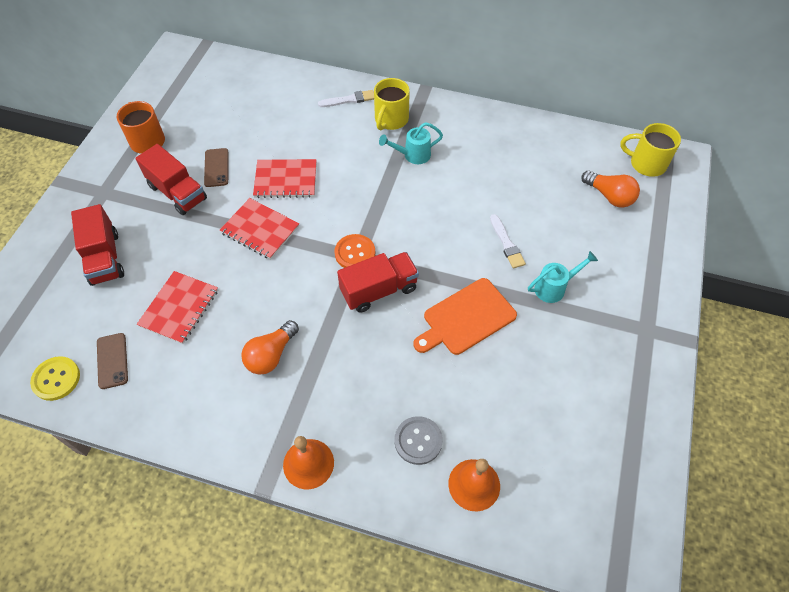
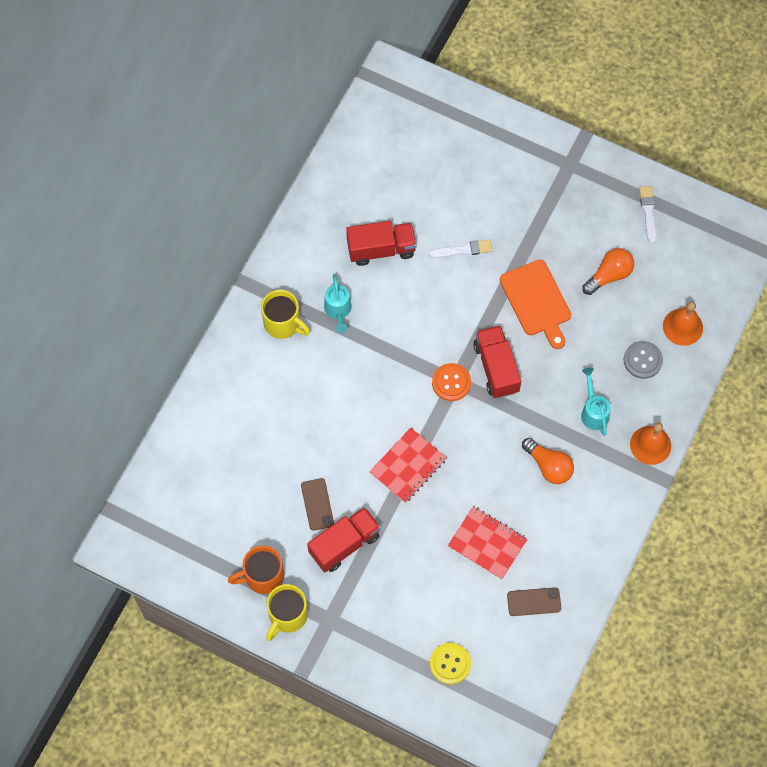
camera: 80 degrees left, 10 degrees up
(56, 379) = (545, 650): yellow button -> yellow button (450, 664)
(105, 258) = (417, 614): red truck -> red truck (381, 249)
(216, 167) = (317, 504): brown phone -> brown phone turned 75 degrees clockwise
(286, 180) = (347, 436): red notebook -> none
(349, 100) = (243, 361): white brush -> white brush (648, 212)
(554, 288) = (517, 223): turquoise watering can -> turquoise watering can (593, 411)
(609, 196) = (424, 148): orange light bulb -> orange light bulb (609, 275)
(646, 164) = (391, 104): yellow mug -> yellow mug (287, 615)

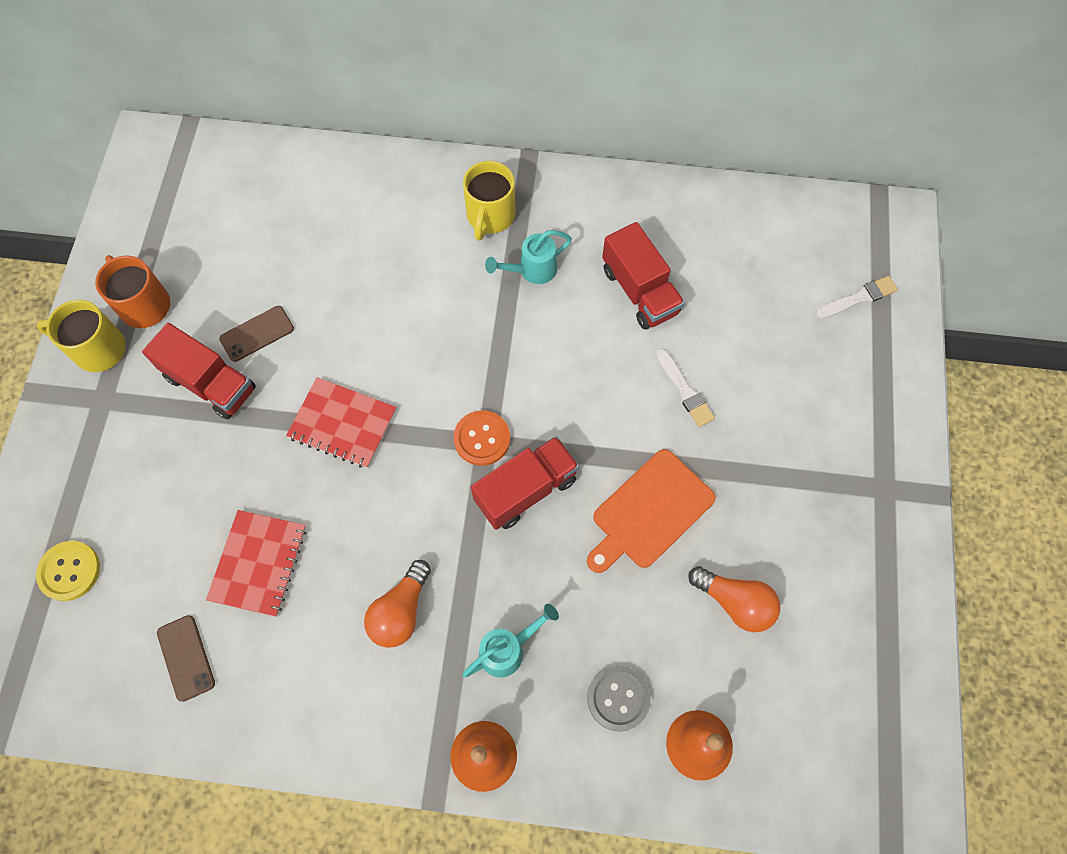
camera: 70 degrees right, 0 degrees up
(648, 212) = (865, 628): white brush -> white brush (858, 298)

